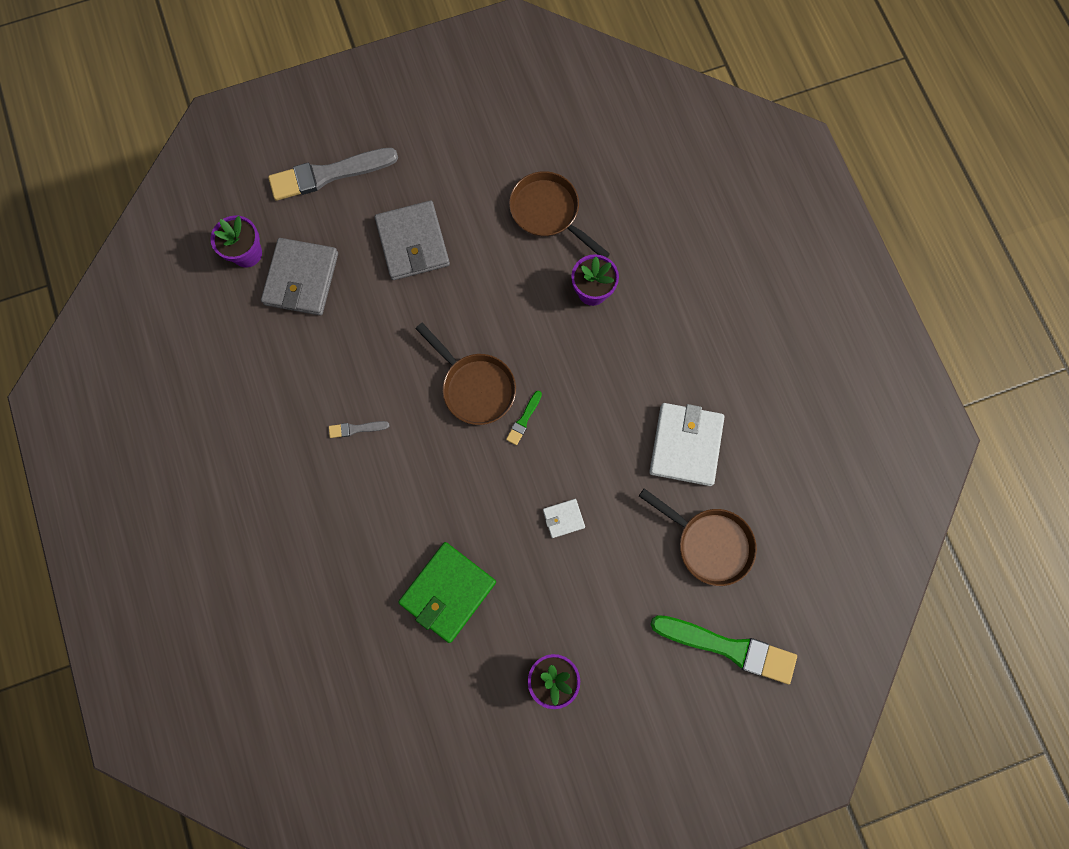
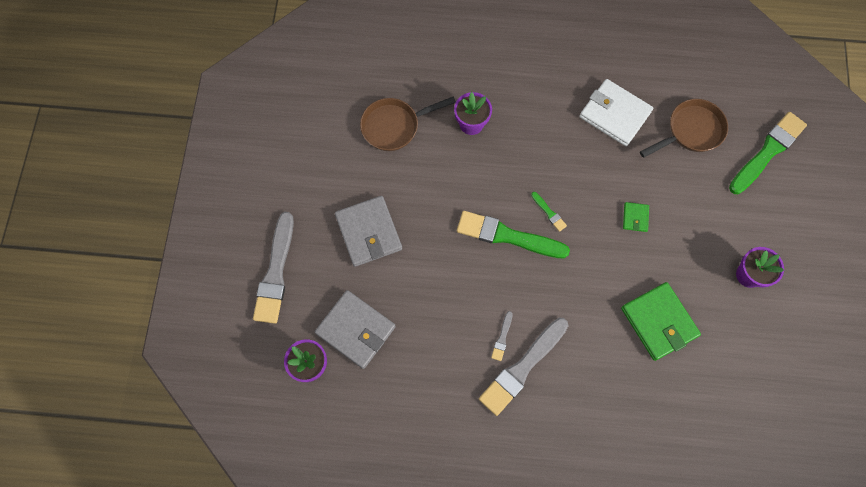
camera: 65 degrees left, 5 degrees down
(332, 463) = (522, 367): none -> grey brush
(412, 243) = (368, 232): grey wallet -> grey wallet turned 60 degrees clockwise
(475, 387) = (508, 236): brown pan -> green brush
(563, 518) = (635, 217): white wallet -> green wallet

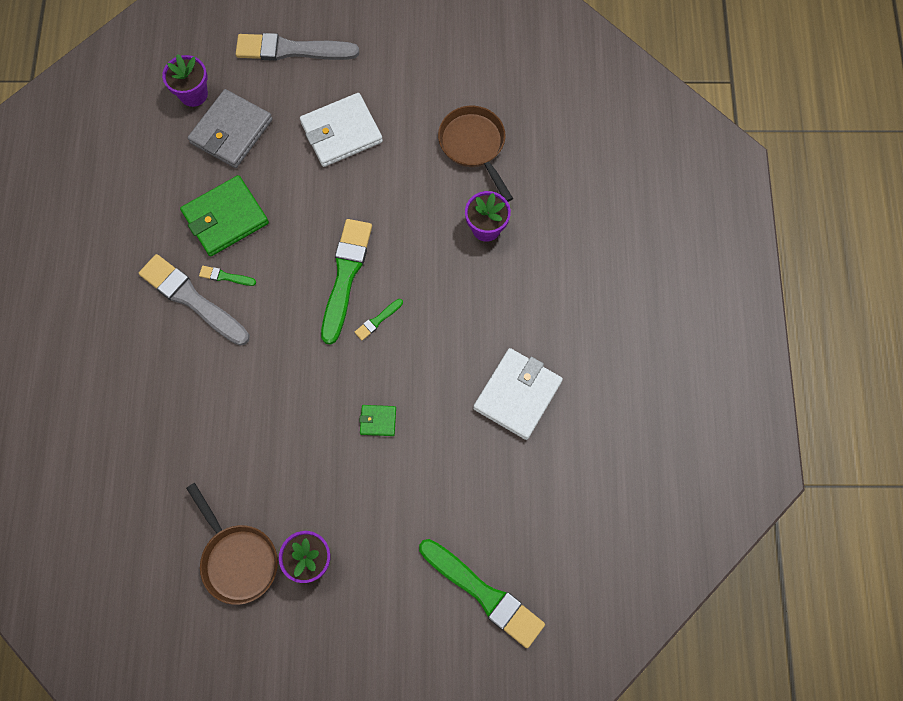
camera: 85 degrees right, 0 degrees up
(368, 232) = (341, 132): grey wallet -> white wallet
(502, 337) = (225, 276): grey brush -> green brush
(659, 322) = (247, 448): green wallet -> green wallet (225, 218)
(691, 131) = (503, 492): brown pan -> brown pan (237, 559)

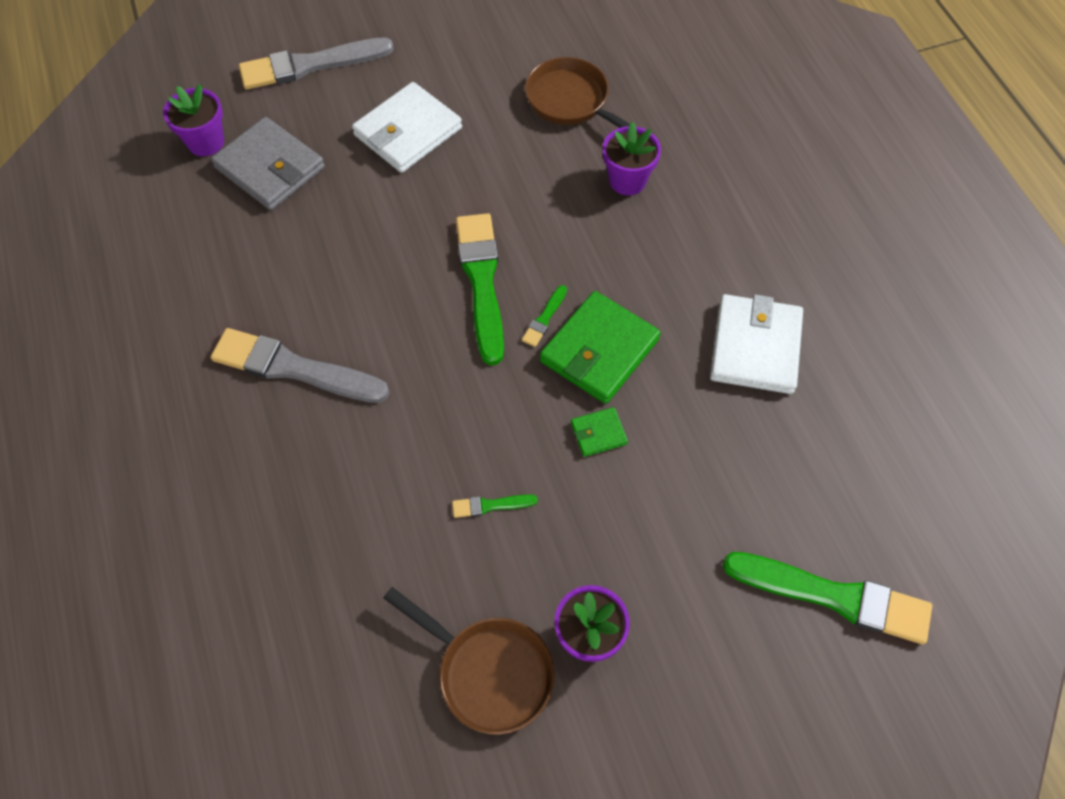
camera: 20 degrees left, 10 degrees down
(225, 218) = (301, 263): green wallet -> green wallet (599, 350)
(225, 276) = (328, 329): green brush -> green brush (491, 505)
(231, 131) = (270, 168): grey wallet -> grey wallet turned 60 degrees counterclockwise

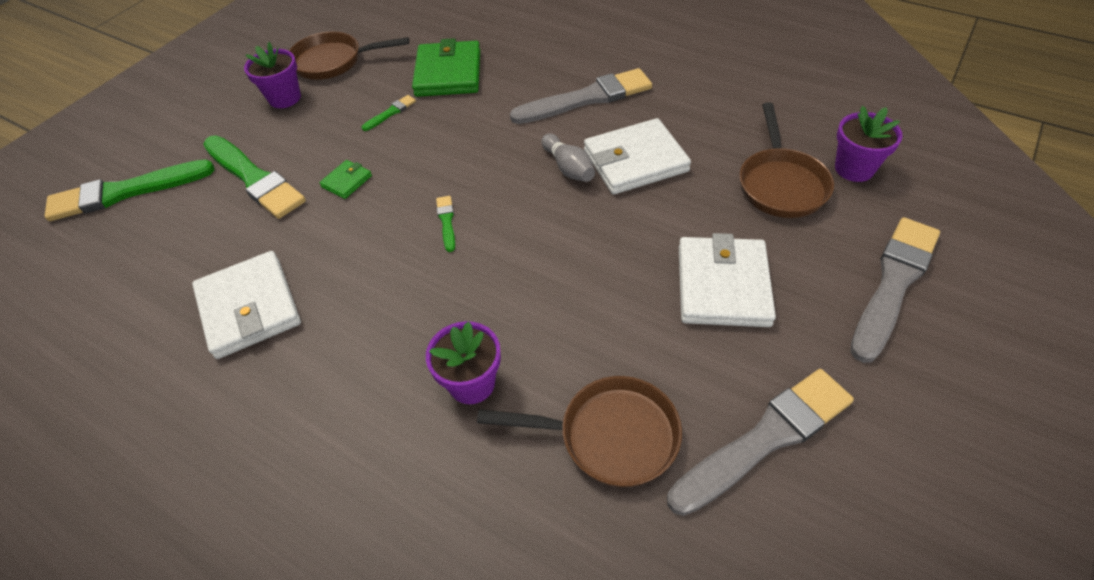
camera: 145 degrees right, 10 degrees down
(270, 168) = (780, 184): grey wallet -> brown pan
(340, 266) = (635, 161): none -> white wallet
(398, 299) = (568, 168): none -> grey bowling pin
(482, 282) = (520, 215): green brush -> green brush (254, 179)
(492, 50) = (764, 439): none -> grey brush
(599, 350) = (385, 227): green wallet -> green wallet (448, 73)

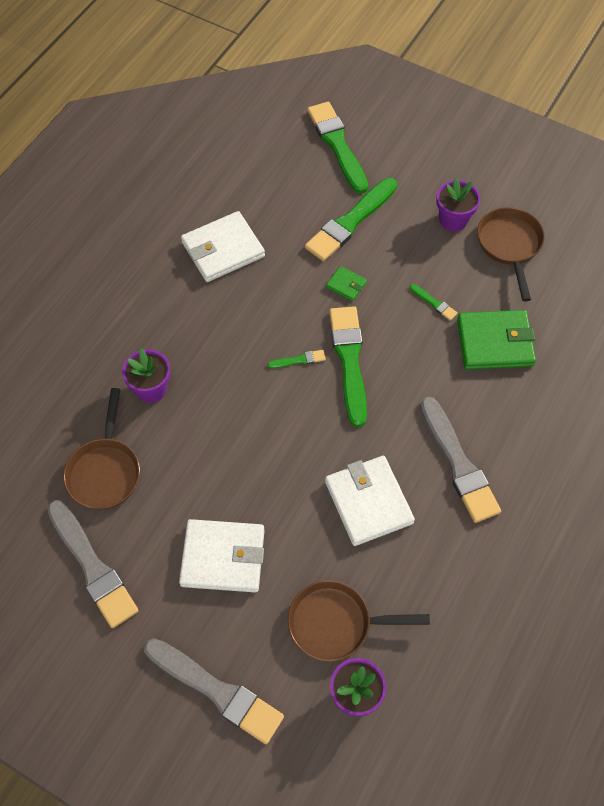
camera: 85 degrees right, 10 degrees up
(454, 177) = (349, 361): none -> green brush
(568, 168) = (360, 447): grey bowling pin -> none

